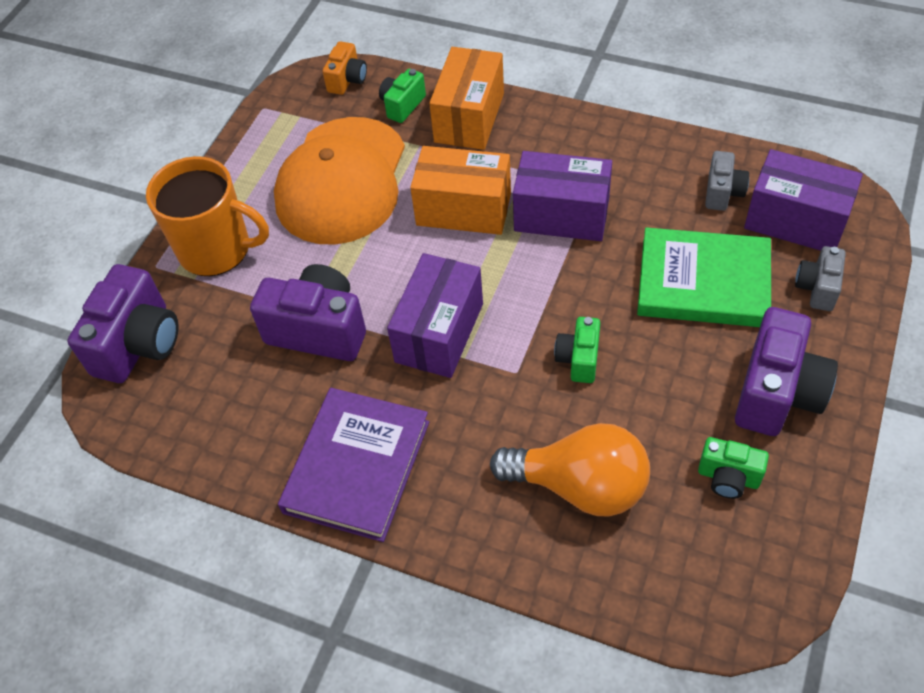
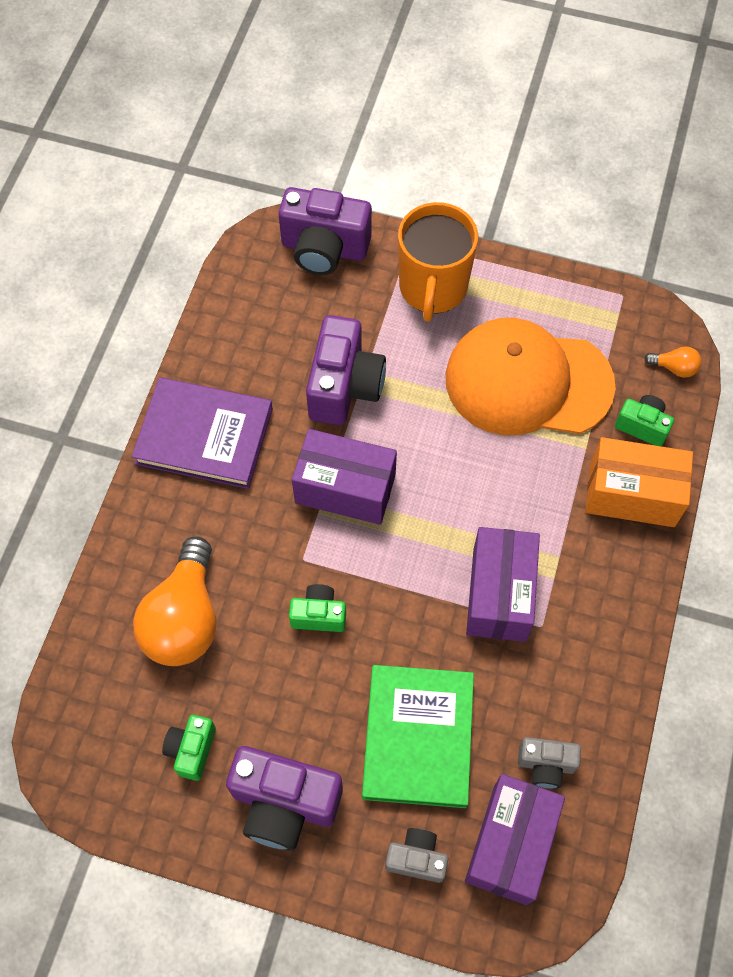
camera: 80 degrees right, 10 degrees up
(347, 80) = (674, 368): orange camera -> orange light bulb
(463, 209) = (500, 498): orange box -> none

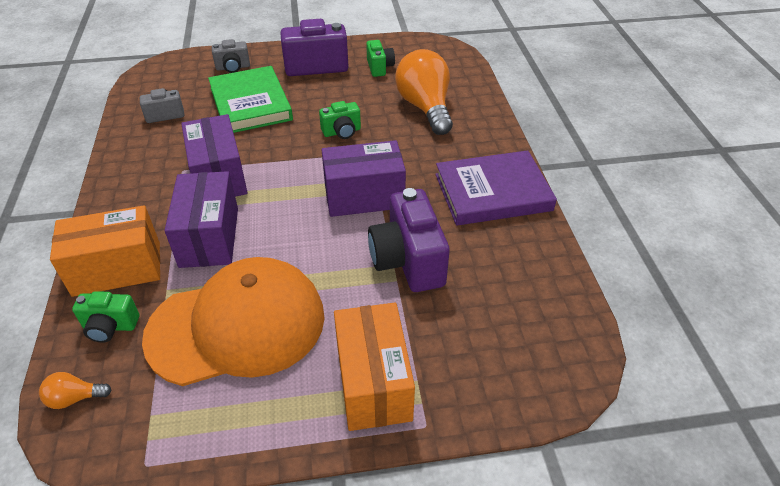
camera: 155 degrees right, 20 degrees down
(324, 249) = (512, 378): purple camera -> none
(433, 288) = (373, 382): orange mug -> orange box
(510, 843) = (180, 84): purple box -> purple box (209, 237)

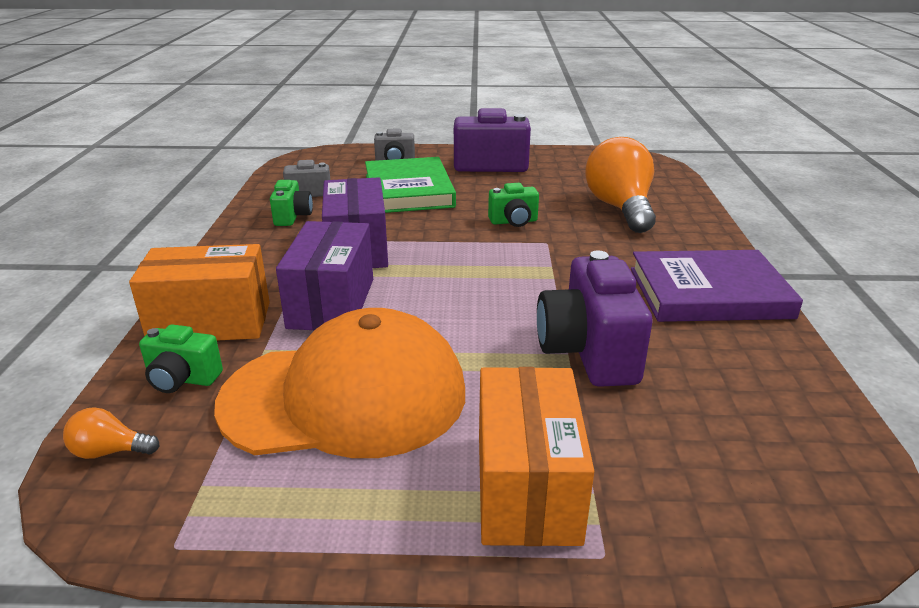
camera: 10 degrees right, 15 degrees down
(364, 196) = (535, 282): purple box -> none
(379, 67) = (566, 171): green camera -> green camera (292, 217)

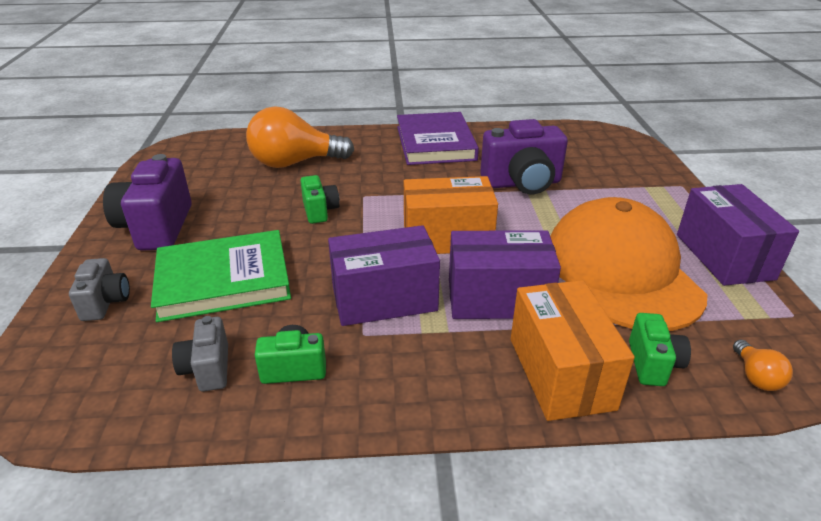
camera: 95 degrees left, 5 degrees up
(344, 521) = (723, 256): none -> purple box
(527, 487) = (654, 203): orange box -> orange box (447, 238)

